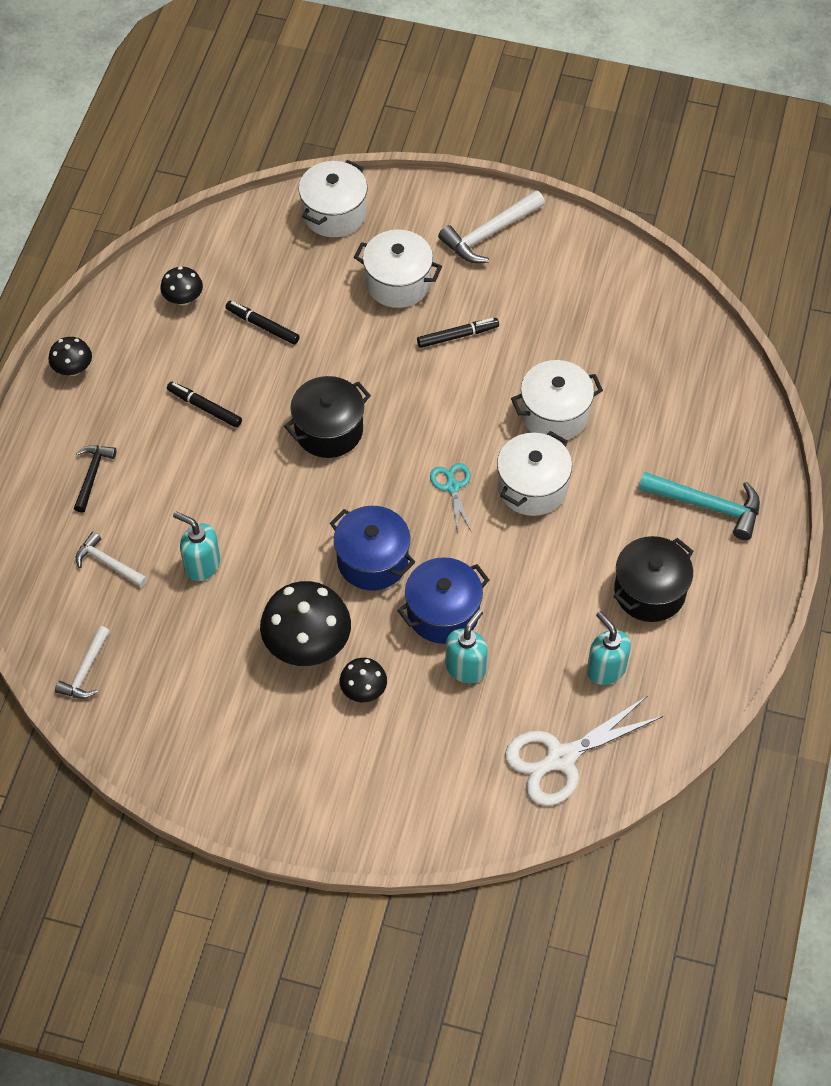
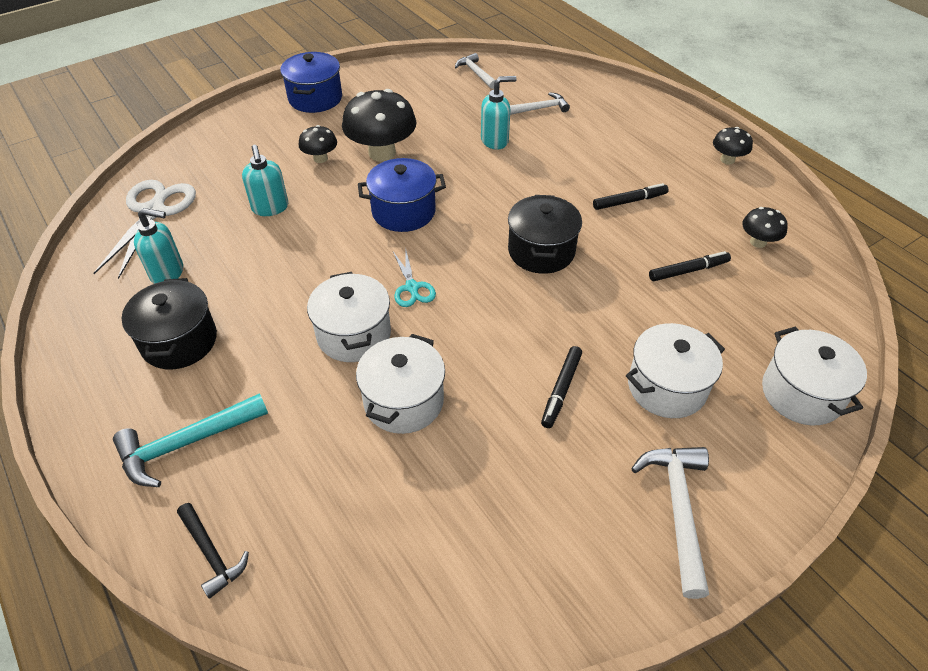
camera: 130 degrees right, 10 degrees down
(92, 475) = (619, 130): black hammer -> black hammer (211, 554)
(443, 613) = (321, 221): blue pot -> blue pot (315, 98)
(452, 486) = (412, 288): turquoise scissors -> turquoise scissors turned 45 degrees clockwise

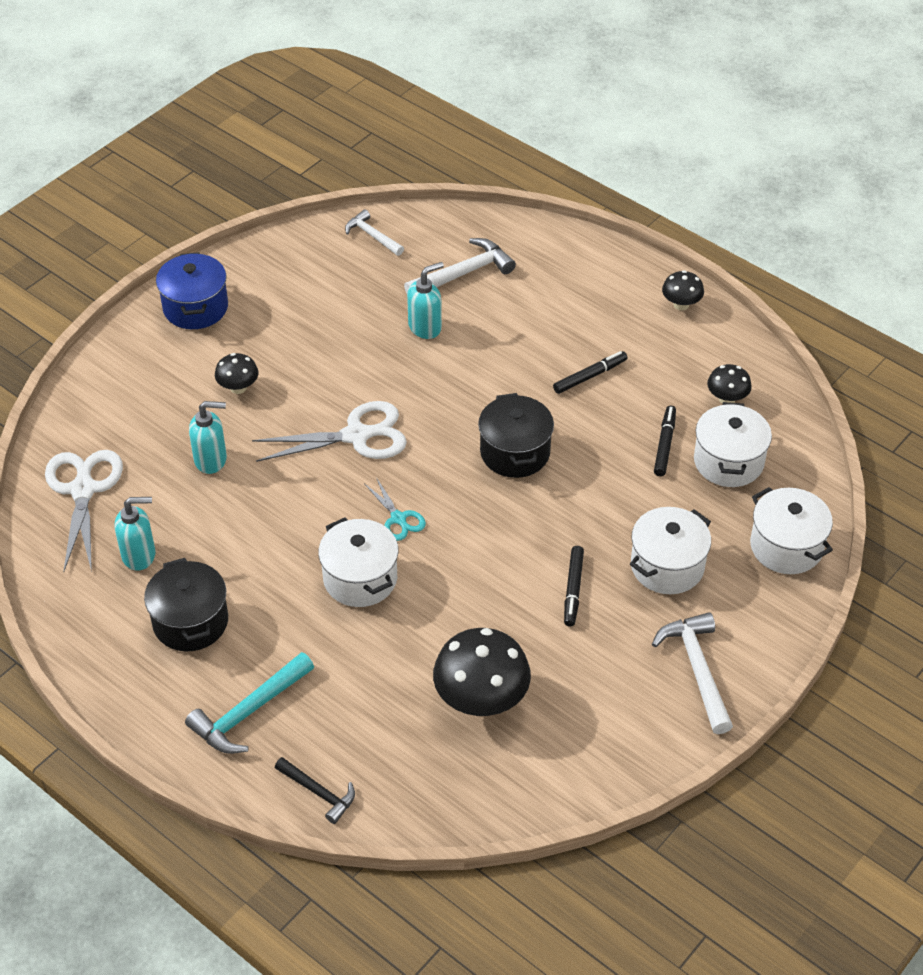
camera: 15 degrees left, 0 degrees up
(270, 208) = (211, 460): turquoise soap dispenser -> turquoise soap dispenser turned 60 degrees counterclockwise
(382, 153) = (305, 367): black mushroom -> black mushroom (481, 700)
(403, 212) = (357, 435): blue pot -> white scissors
(403, 401) = (433, 631): white pot -> white pot (728, 461)
(541, 108) = (463, 273): white hammer -> white hammer, size x1.58
(688, 271) = (664, 444): black marker -> black marker turned 45 degrees counterclockwise

